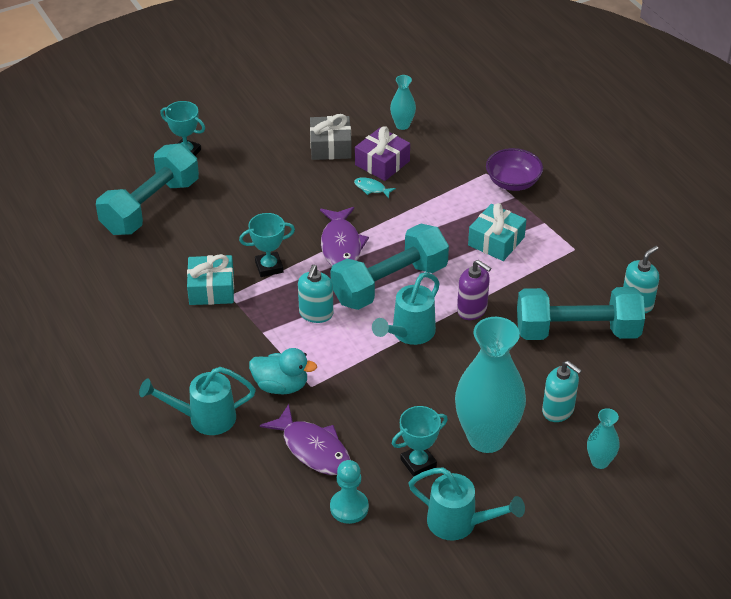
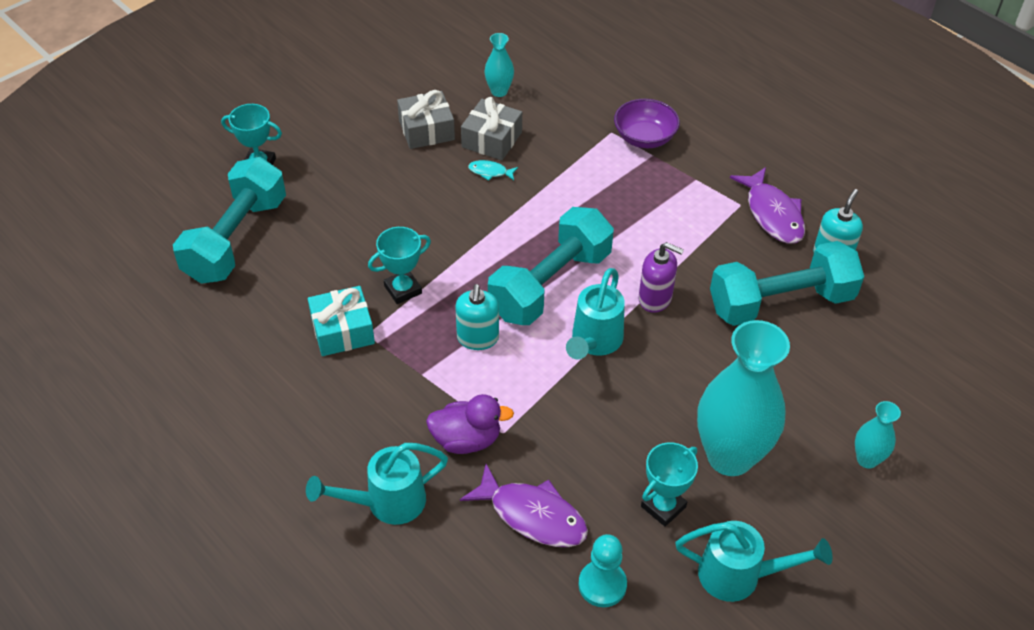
camera: 15 degrees left, 5 degrees up
(281, 386) = (466, 440): turquoise duck -> purple duck
(341, 245) = (479, 247): purple fish -> purple fish (772, 214)
(382, 163) = (491, 139): purple gift -> grey gift
(496, 241) = (651, 211): turquoise gift -> none
(558, 410) = (796, 404): turquoise soap dispenser -> none

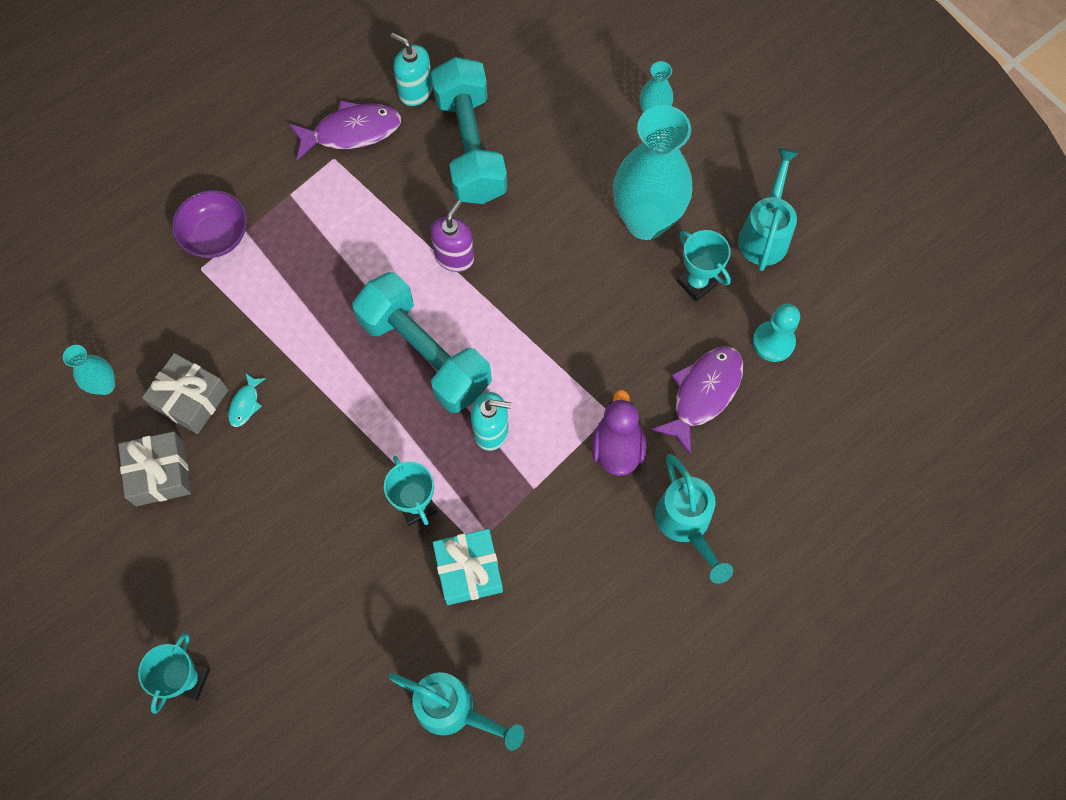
camera: 85 degrees left, 20 degrees up
(236, 239) = (315, 699): turquoise dumbbell -> none
(594, 342) = (506, 320): turquoise watering can -> turquoise watering can (454, 710)

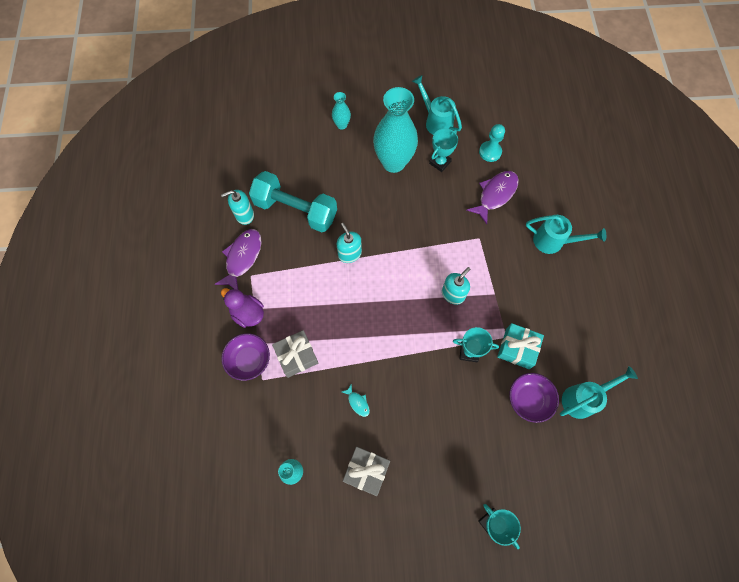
camera: 55 degrees left, 0 degrees up
(190, 399) = (335, 429): grey gift -> grey gift (297, 356)
(400, 631) = (529, 399): none -> purple bowl
(425, 354) = (391, 299): turquoise dumbbell -> none
(454, 257) = (349, 254): purple soap dispenser -> turquoise soap dispenser
(617, 447) = (498, 246): purple duck -> purple duck (248, 313)
(696, 283) = (440, 162): turquoise trophy -> turquoise trophy turned 45 degrees counterclockwise
(703, 393) = (495, 194): purple fish -> purple fish turned 60 degrees clockwise

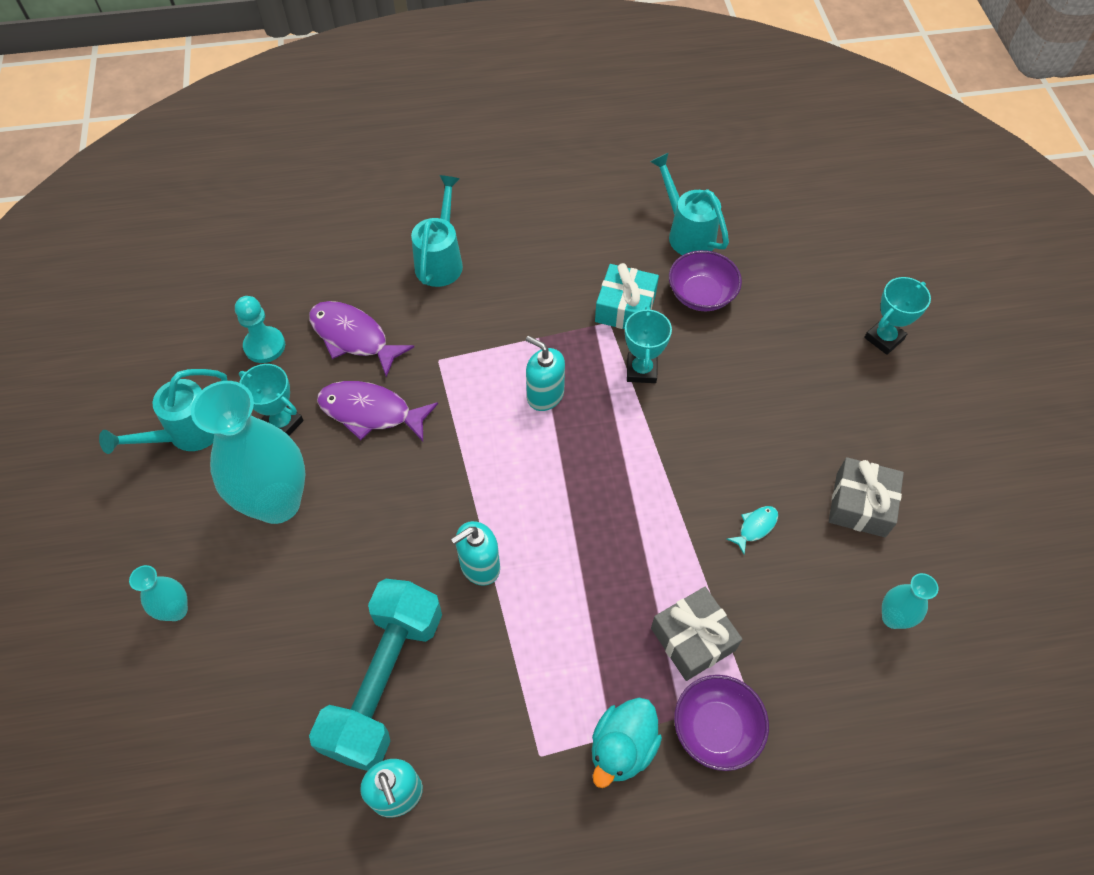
camera: 95 degrees left, 10 degrees down
(242, 258) = (501, 780): purple fish -> purple fish (370, 412)
(248, 313) = (622, 748): purple duck -> turquoise duck

